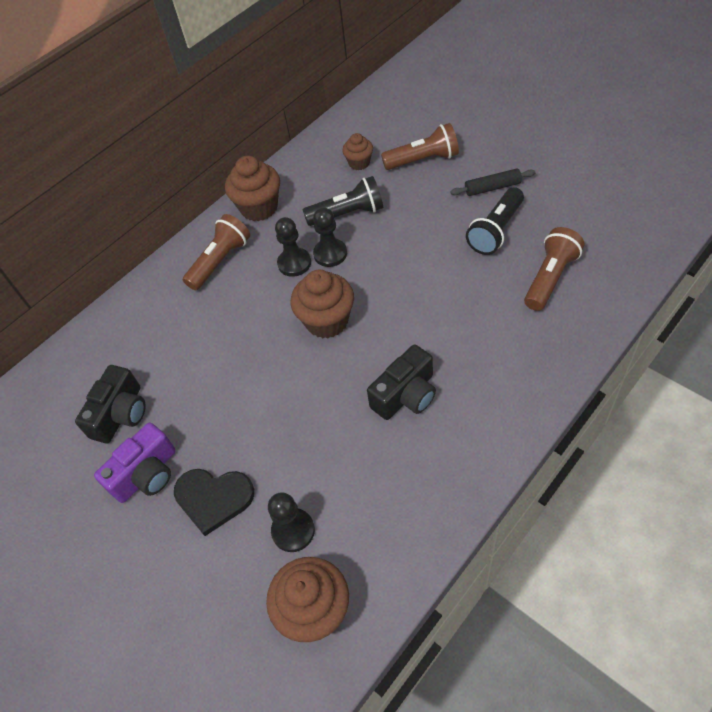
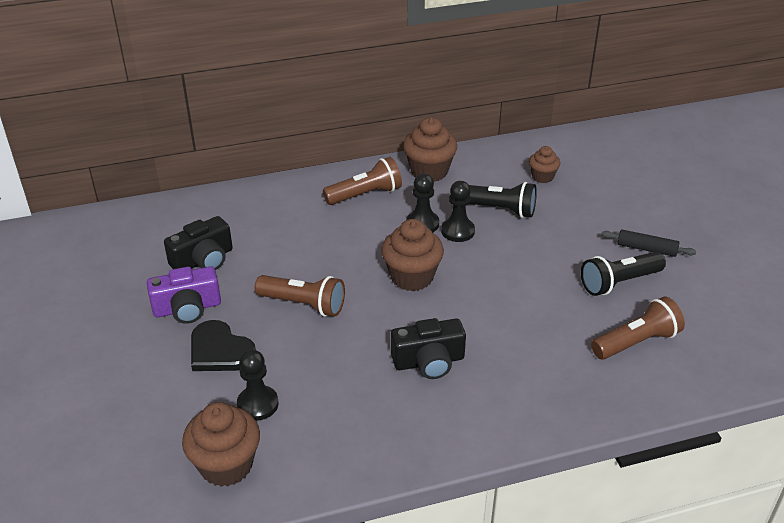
camera: 25 degrees right, 15 degrees down
(423, 160) = (601, 199): brown flashlight -> brown flashlight (303, 304)

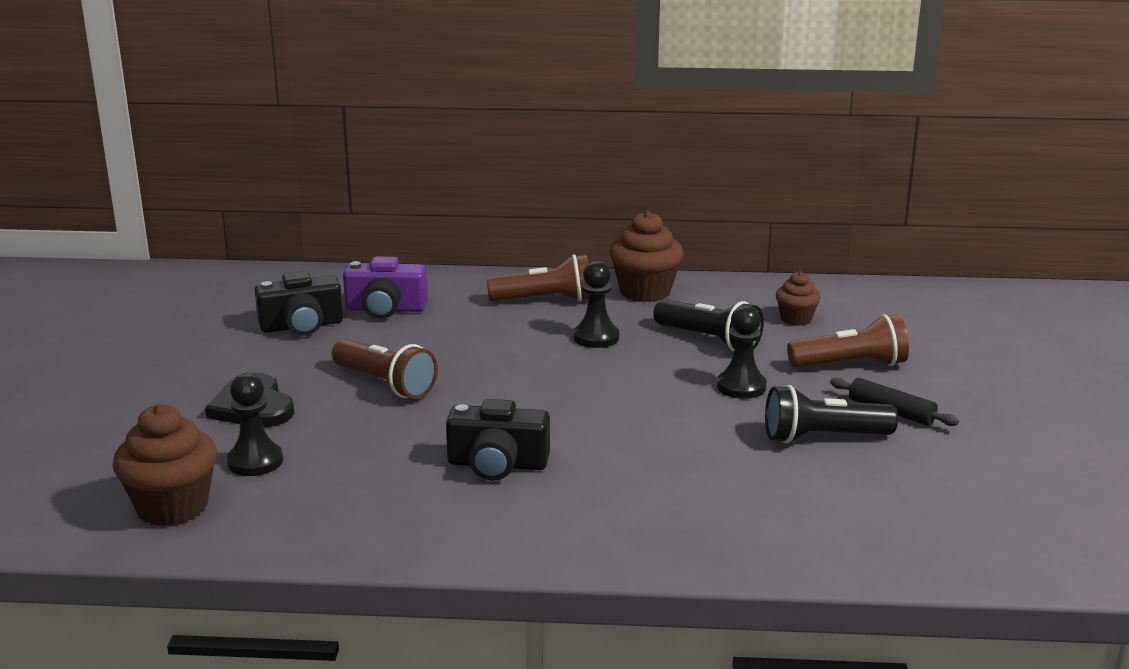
camera: 20 degrees right, 15 degrees down
(187, 308) = (247, 363): purple camera -> purple camera (385, 309)
(412, 277) = (541, 383): brown cupcake -> none
(458, 231) = (637, 351): black pawn -> black pawn (741, 387)
(636, 342) = (800, 500): brown flashlight -> brown flashlight (850, 365)

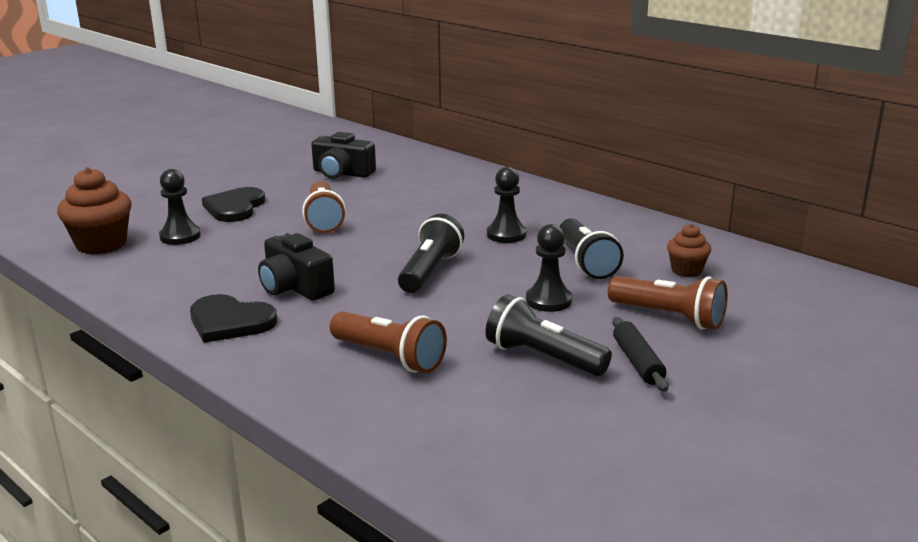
camera: 40 degrees right, 0 degrees up
(385, 309) = (406, 178): purple camera -> none
(502, 524) = (230, 322): none -> black heart
(545, 300) = (517, 201): brown flashlight -> brown flashlight (389, 357)
(595, 399) = (430, 271): none -> black flashlight
(645, 292) = (599, 217): brown cupcake -> none

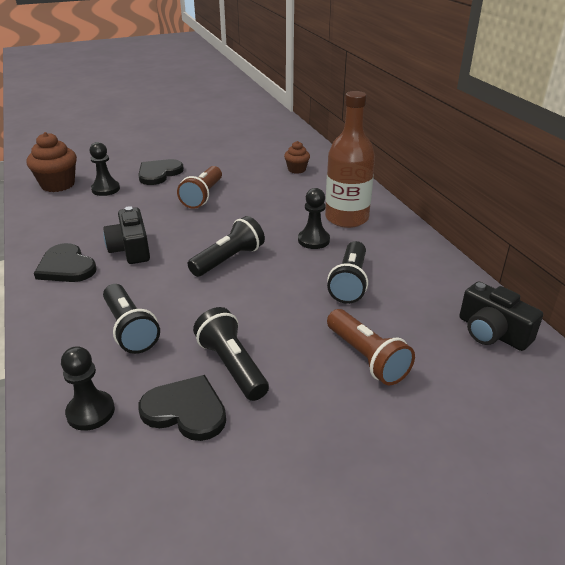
camera: 25 degrees right, 10 degrees up
(342, 173) = (251, 160): black camera -> black camera (492, 332)
(389, 357) = (130, 329): brown flashlight -> black flashlight
(520, 208) = (346, 218): none -> brown bottle
(537, 404) = (185, 410): none -> black heart
(548, 300) = (287, 311): black pawn -> black pawn (90, 412)
(637, 362) = (299, 396): black rolling pin -> none
(686, 270) = (425, 314): brown cupcake -> brown cupcake (296, 170)

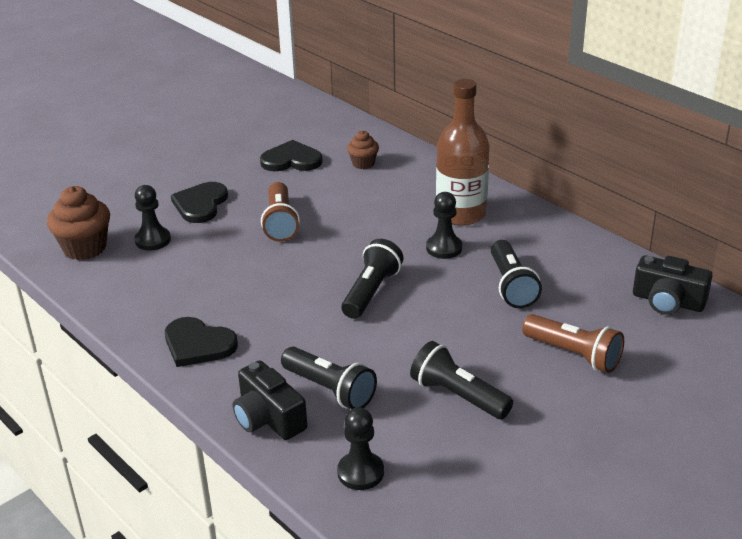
camera: 20 degrees left, 0 degrees up
(131, 249) = (253, 306): black camera -> black camera (268, 418)
(185, 410) = (446, 445): black heart -> black heart (291, 160)

